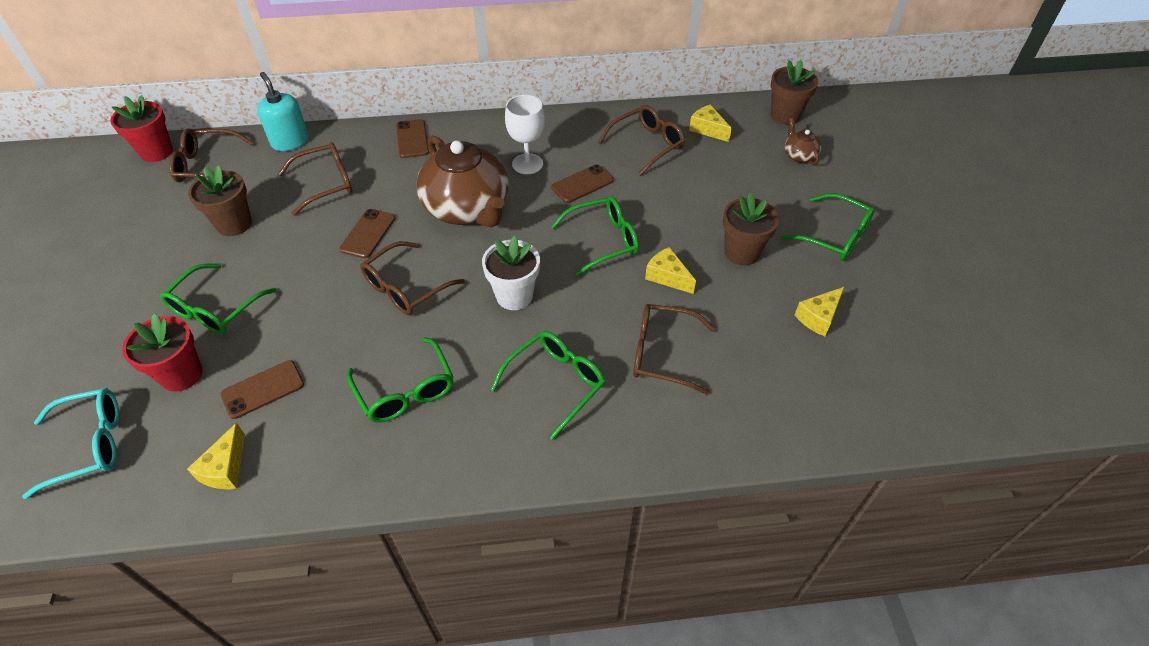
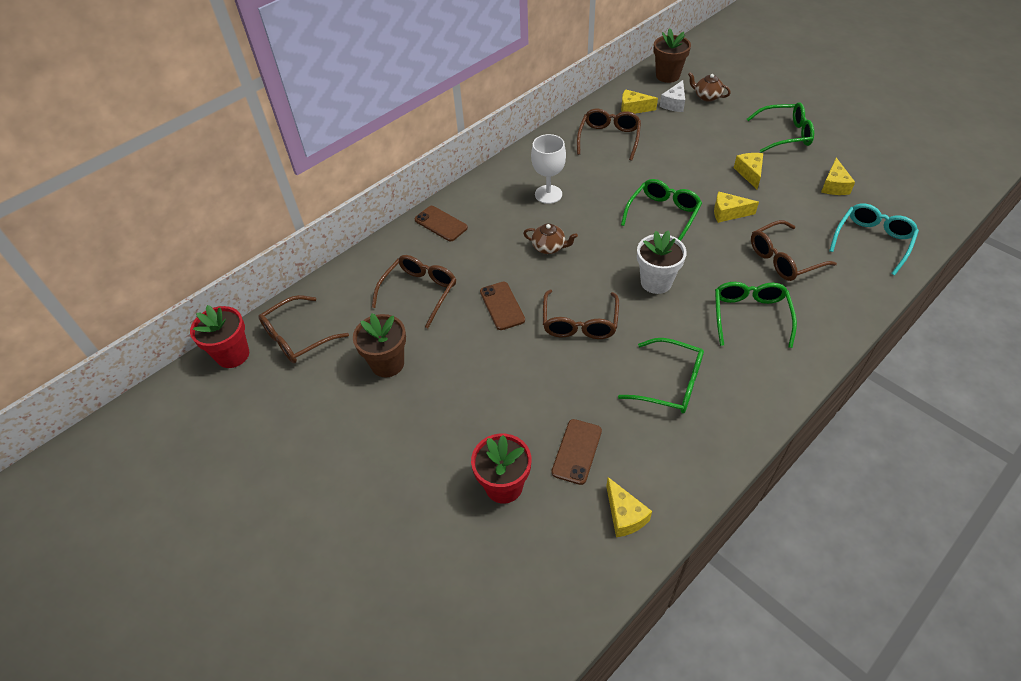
camera: 35 degrees left, 0 degrees up
(90, 445) = (505, 579): turquoise glasses -> turquoise glasses (872, 241)
(215, 309) = (462, 428): green glasses -> none
(290, 141) = (343, 280): turquoise soap dispenser -> none
(467, 209) = (549, 247): brown teapot -> brown teapot, size x0.42
(582, 184) = (602, 187): brown phone -> none
(741, 252) = (749, 173): brown flower pot -> yellow cheese
(755, 145) = (674, 103): none -> white cheese

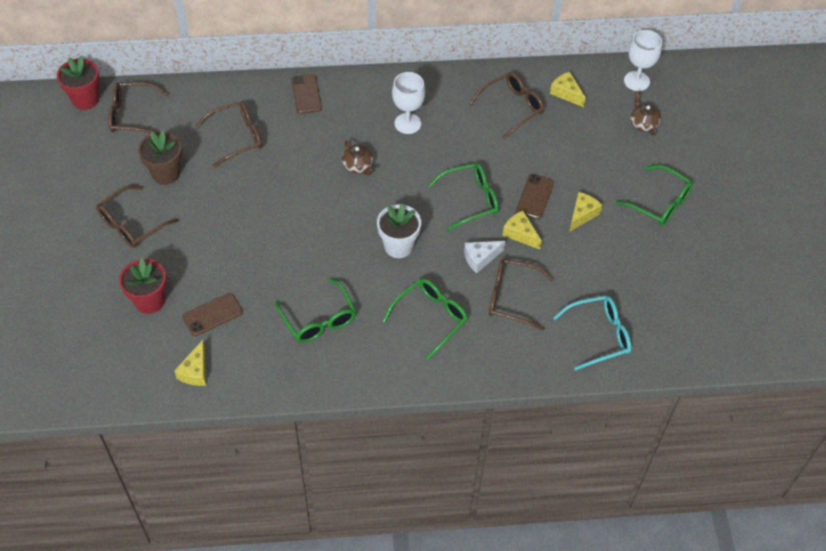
camera: 35 degrees right, 5 degrees up
(502, 306) = (277, 186): brown phone -> brown phone (535, 196)
(579, 323) = (312, 236): brown glasses -> brown glasses (131, 224)
(667, 76) = (636, 81): brown flower pot -> white goblet
(674, 103) = (606, 111): white cheese -> white cheese (480, 258)
(834, 186) = (635, 273): yellow cheese -> none

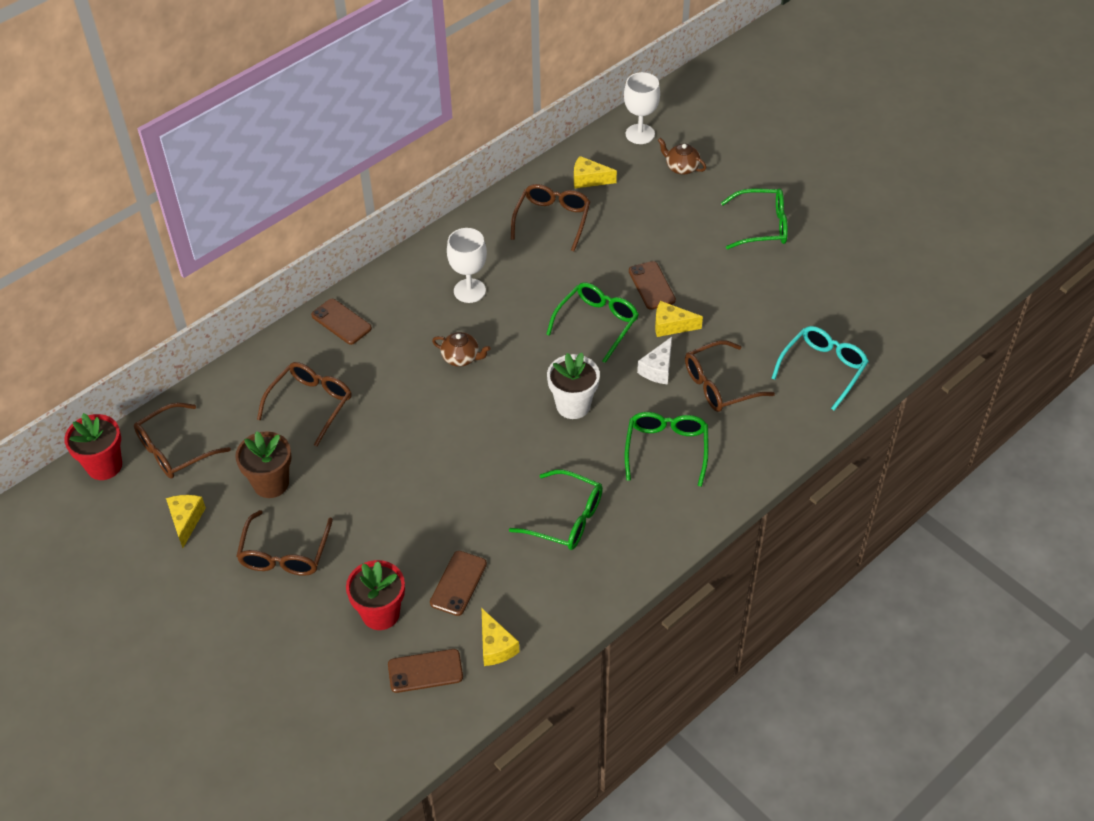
camera: 35 degrees left, 5 degrees down
(140, 356) = (425, 671): none -> brown phone
(582, 215) = (708, 276): yellow cheese -> yellow cheese (186, 520)

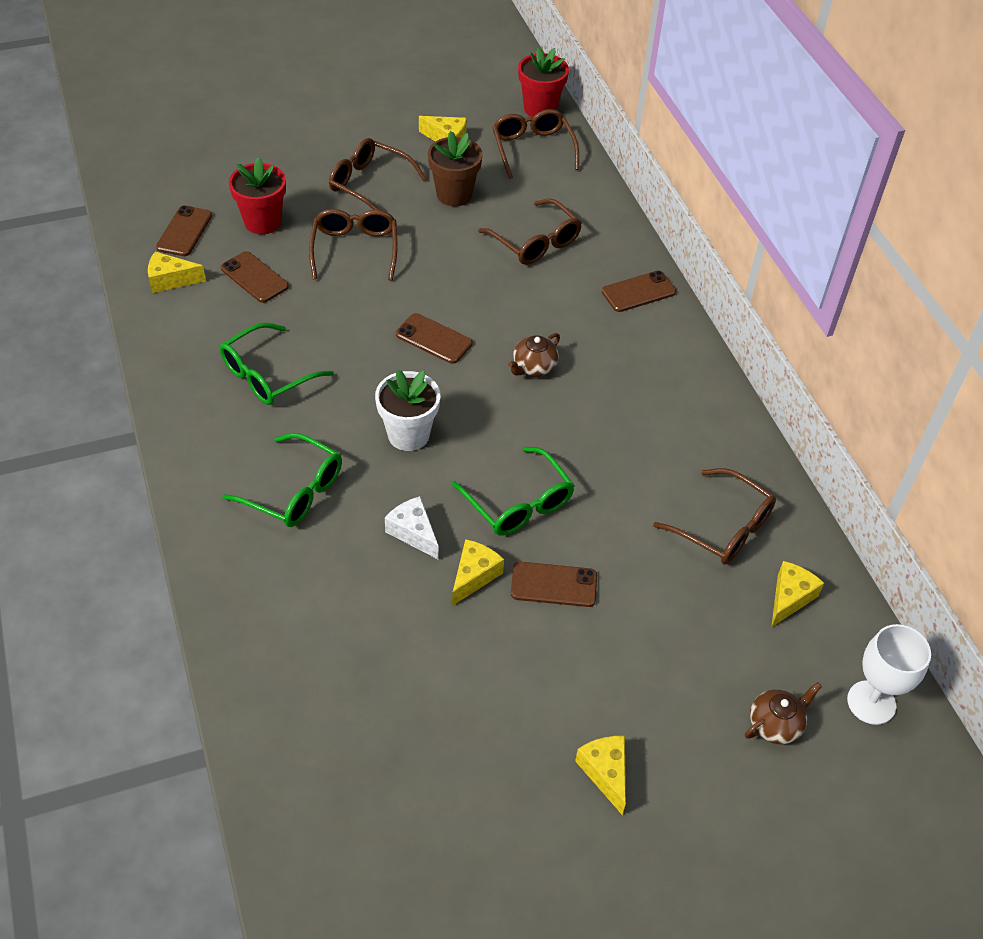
camera: 110 degrees right, 0 degrees up
(464, 428) = (434, 339): none -> brown phone
(469, 291) = (634, 407): white goblet -> none
(719, 385) = (351, 583): brown glasses -> brown glasses (355, 249)
(762, 226) = (605, 772): green glasses -> yellow cheese
(823, 369) = (306, 710): turquoise glasses -> none

